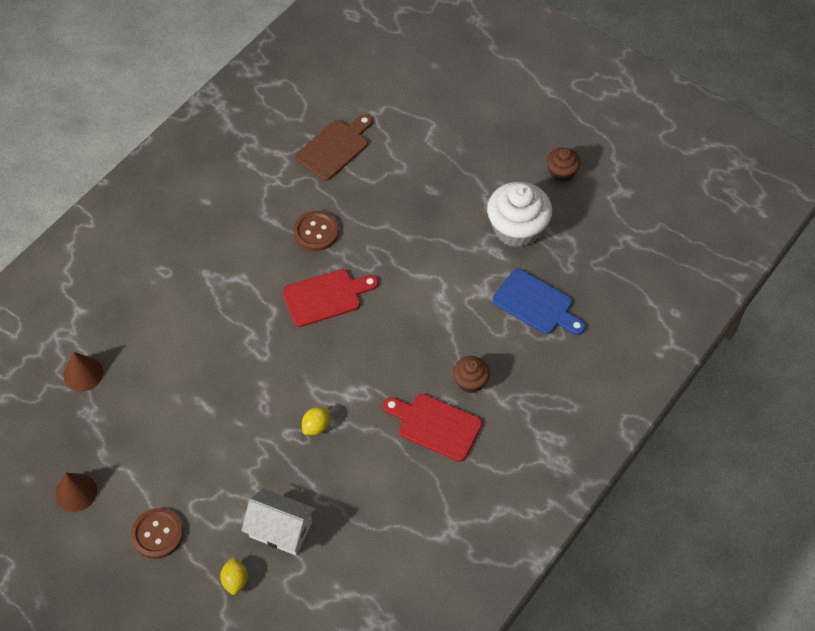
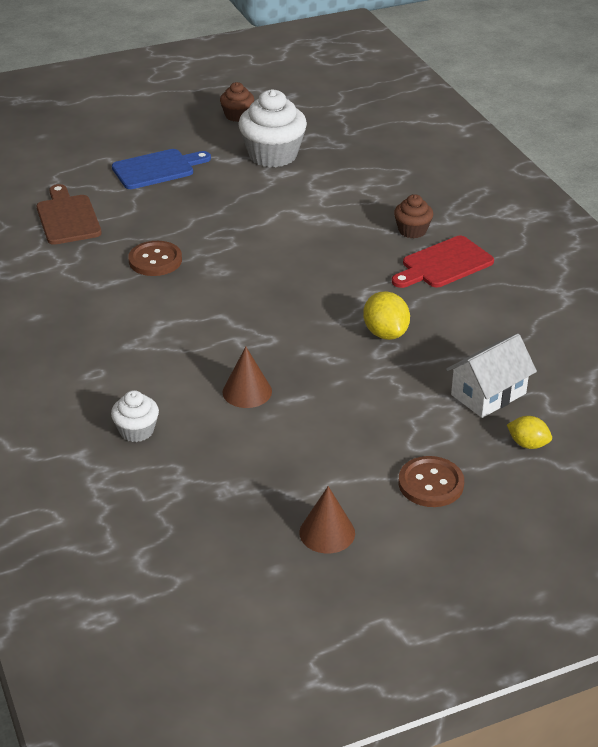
camera: 60 degrees left, 20 degrees down
(83, 374) = (170, 477): brown cone -> brown cone (247, 391)
(118, 329) = (136, 431): none -> white cupcake
(316, 426) = (385, 333): yellow lemon -> yellow lemon, size x1.53
(326, 297) = (239, 279): red cutting board -> none
(536, 304) = (362, 172): blue cutting board -> blue cutting board (157, 169)

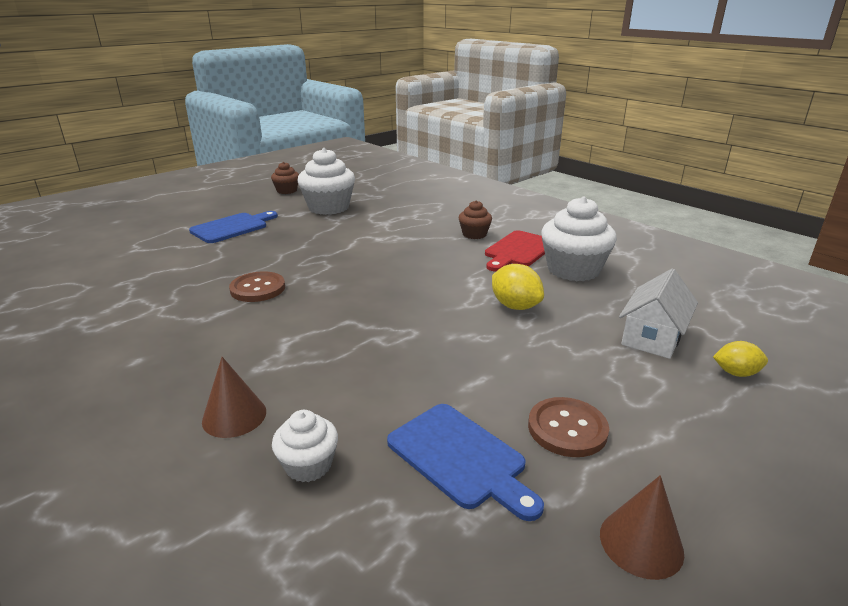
camera: 20 degrees left, 10 degrees down
(67, 218) = (154, 271): brown cutting board -> none
(244, 452) = (460, 458): none -> blue cutting board
(247, 391) = (419, 386): brown cone -> brown cone (234, 416)
(431, 483) = (693, 439): brown button -> brown button (567, 429)
(482, 302) = (573, 270): none -> white cupcake

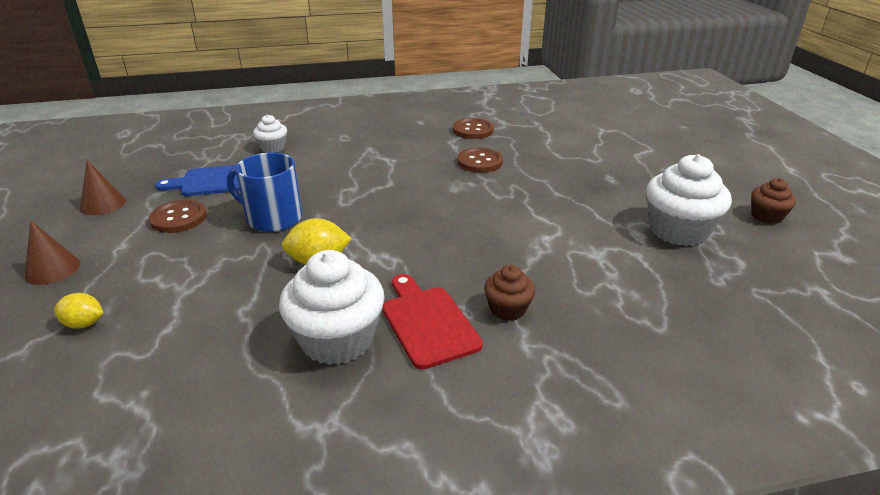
camera: 120 degrees right, 5 degrees up
(160, 314) = (473, 130): none -> brown button
(232, 227) = (634, 169): blue cutting board -> none
(234, 416) = (333, 138): brown cone -> brown cone (52, 269)
(486, 360) = (273, 218): none -> blue mug
(652, 337) = (178, 312): white house -> none
(736, 373) = (84, 324): yellow lemon -> yellow lemon turned 60 degrees clockwise

